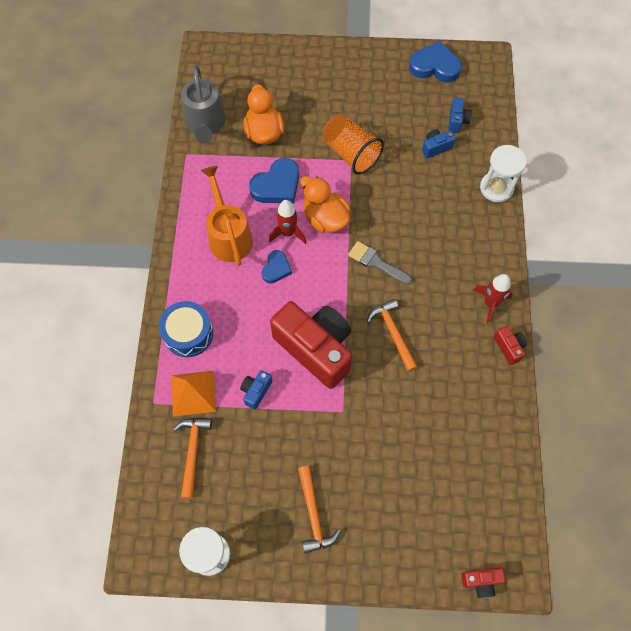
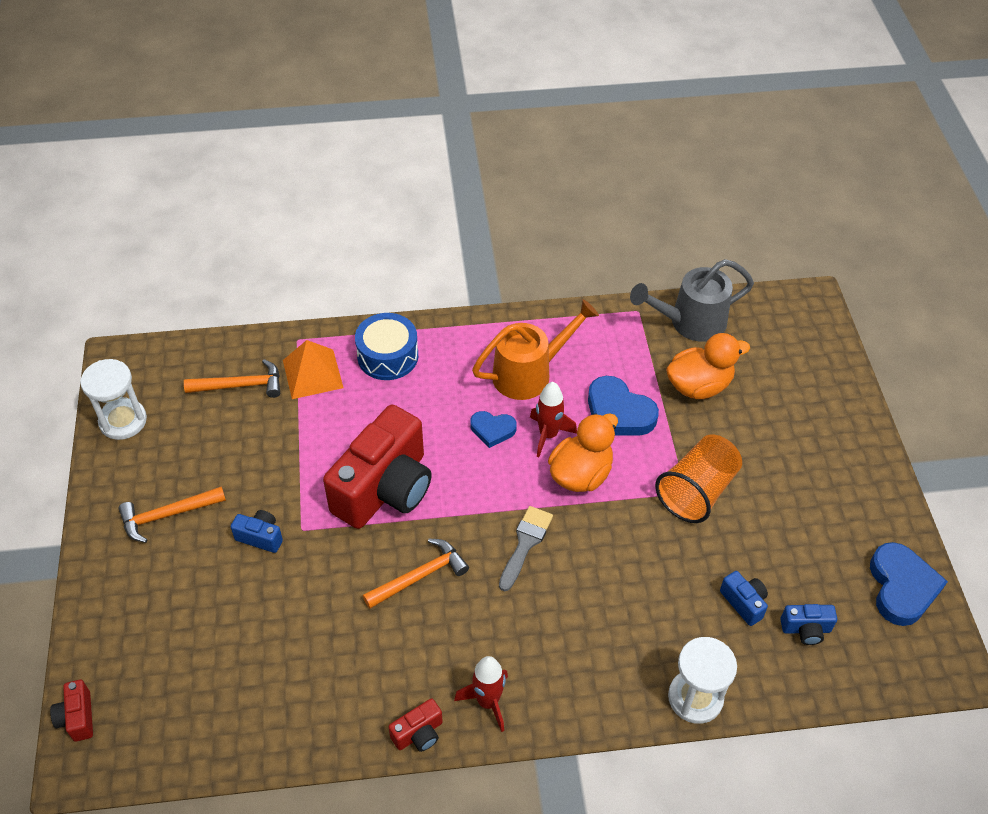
camera: 80 degrees right, 15 degrees down
(256, 391) = (320, 434): blue camera -> blue camera (260, 537)

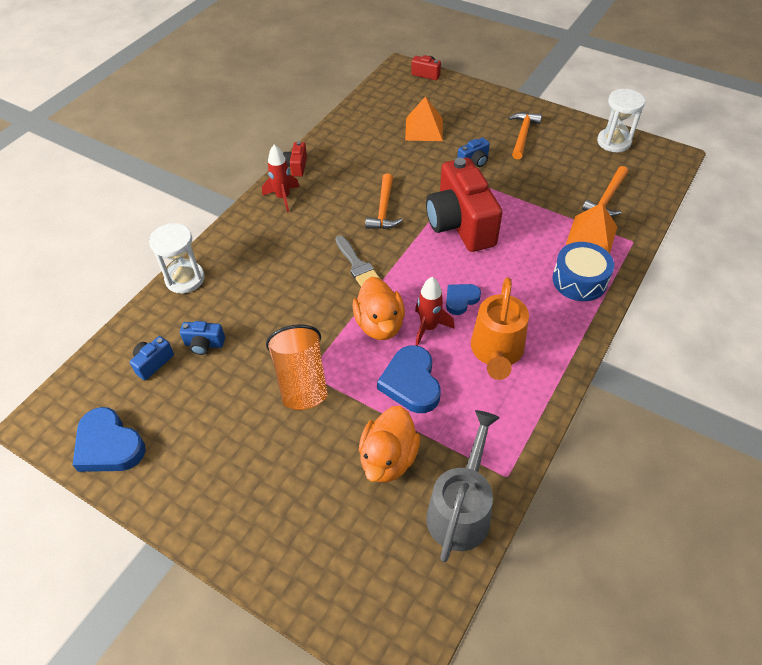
camera: 130 degrees right, 0 degrees up
(227, 633) = (424, 129): none -> orange pyramid
(618, 412) = (411, 383): blue heart -> blue heart turned 90 degrees counterclockwise

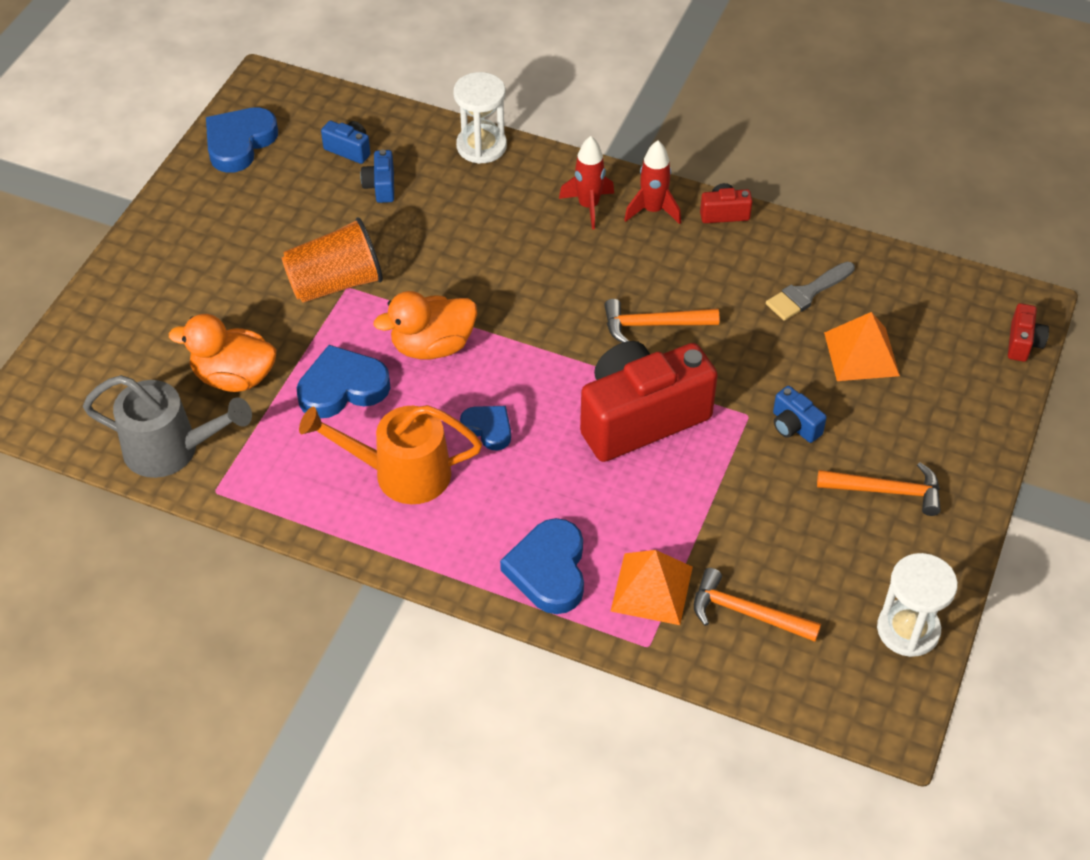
camera: 80 degrees right, 0 degrees up
(357, 265) = (534, 309): grey brush -> grey brush (807, 293)
(429, 327) = (434, 397): red rocket -> red rocket (588, 206)
(579, 280) = (549, 570): blue drum -> blue heart

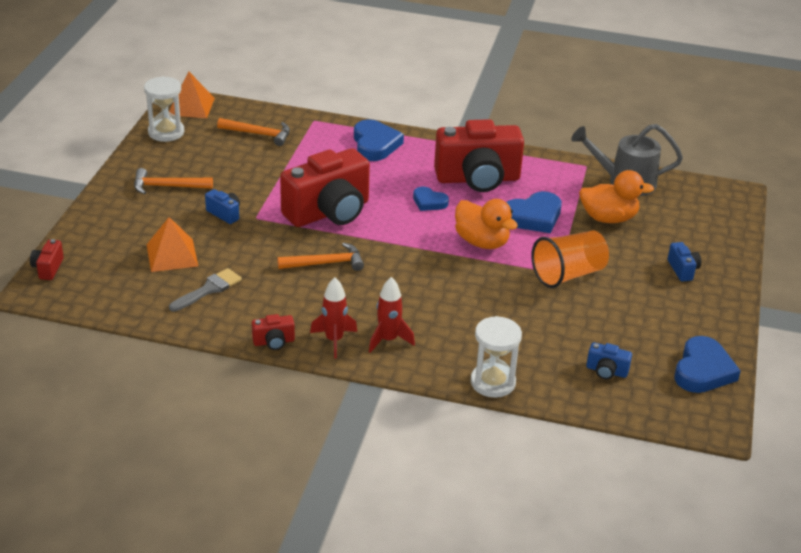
camera: 170 degrees right, 15 degrees down
(381, 186) = (565, 343): blue camera -> blue camera (682, 270)
(400, 473) = (478, 179): orange watering can -> red camera
(432, 346) = (482, 242): orange duck -> orange duck turned 75 degrees clockwise
(652, 588) = (314, 140): orange pyramid -> orange pyramid (191, 106)

